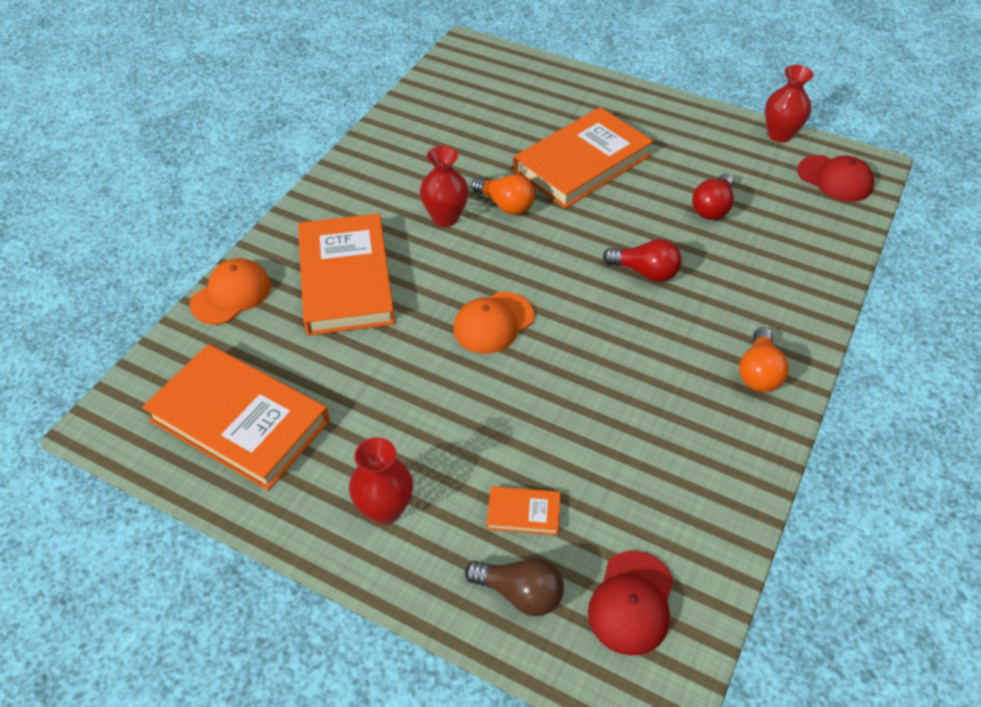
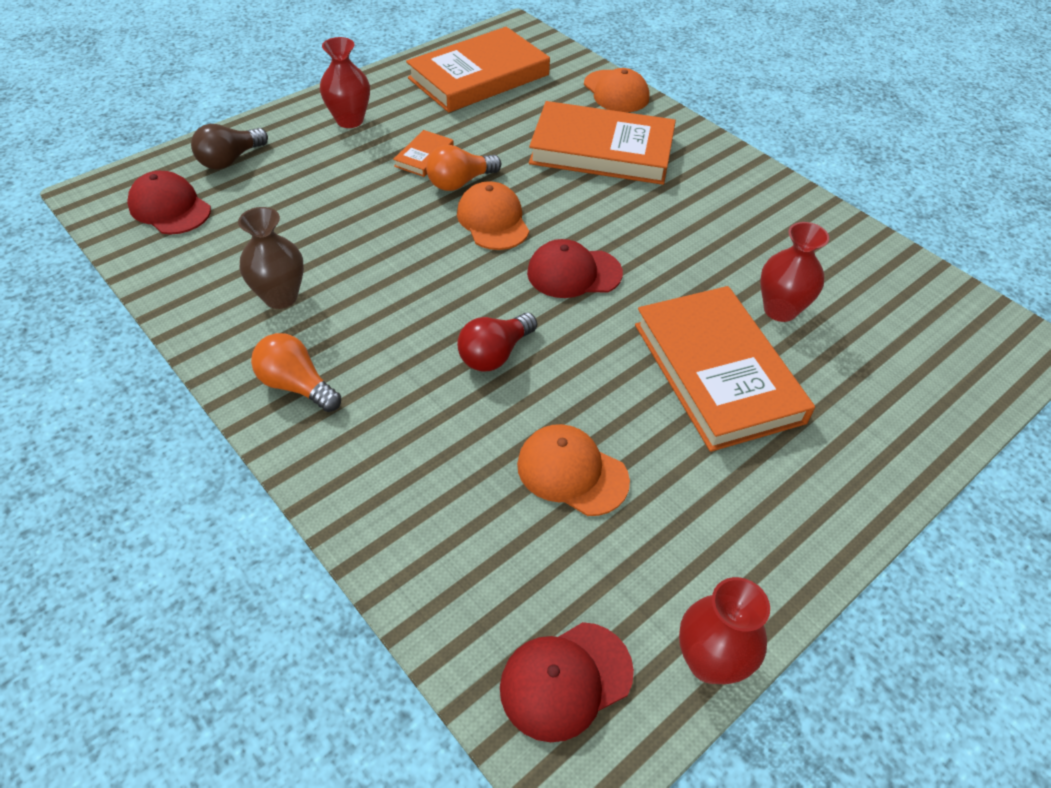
camera: 110 degrees right, 0 degrees up
(445, 217) = (661, 229): red vase -> red vase (780, 310)
(505, 205) = (662, 279): orange light bulb -> orange light bulb (460, 182)
(523, 513) = (288, 180): orange book -> orange book (424, 156)
(529, 254) = (574, 273): none -> red cap
(682, 430) = (280, 297): none -> brown vase
(712, 208) = (572, 472): red light bulb -> orange cap

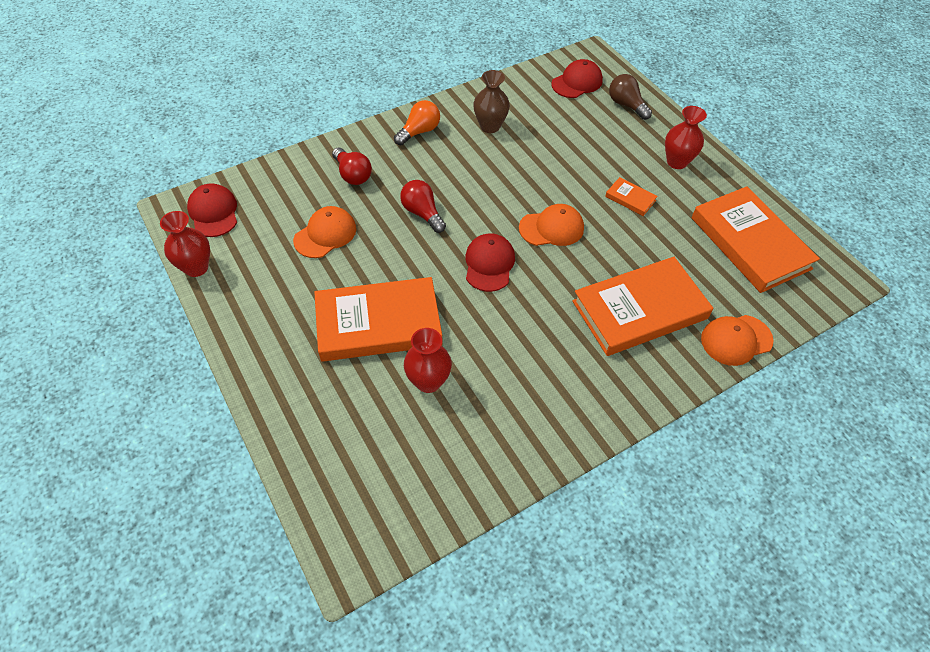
camera: 100 degrees right, 5 degrees up
(421, 463) = (352, 175): none -> red light bulb
(460, 182) = (597, 215): orange light bulb -> none
(602, 150) = (639, 310): orange book -> orange book turned 45 degrees clockwise

